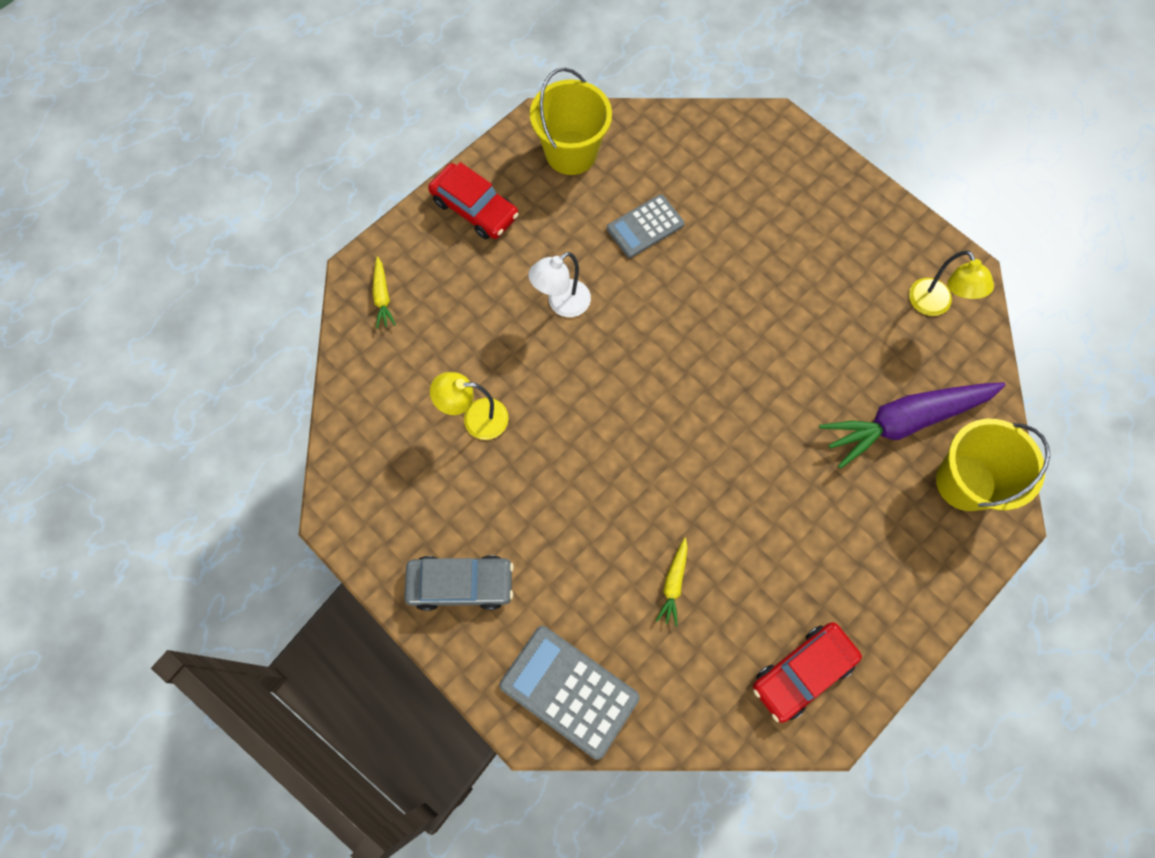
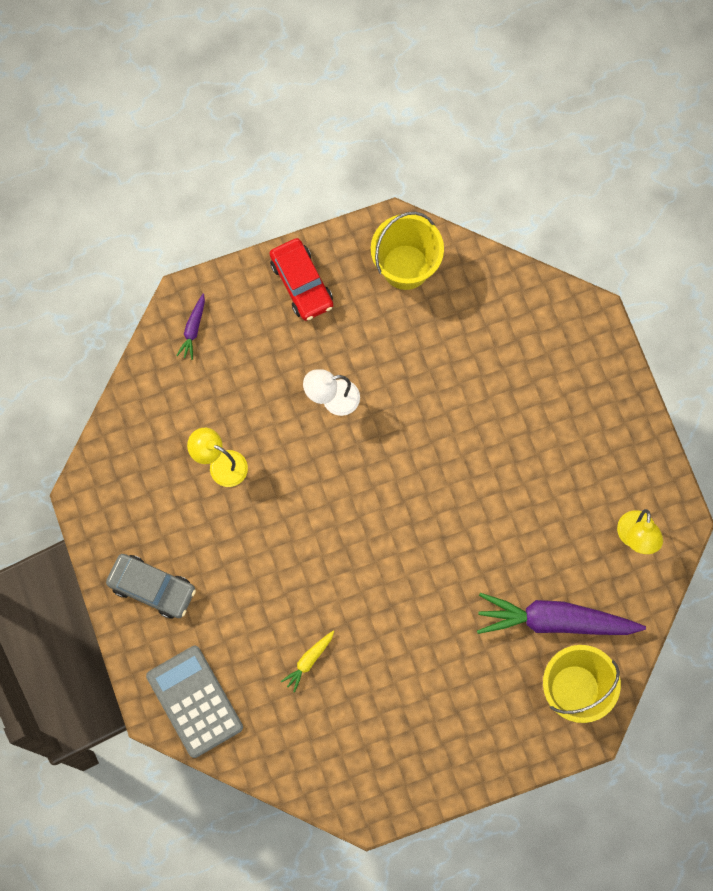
camera: 25 degrees right, 5 degrees up
(382, 297) = (193, 329): yellow carrot -> purple carrot
(645, 227) = (434, 362): grey calculator -> none
(802, 672) = (370, 768): red car -> none

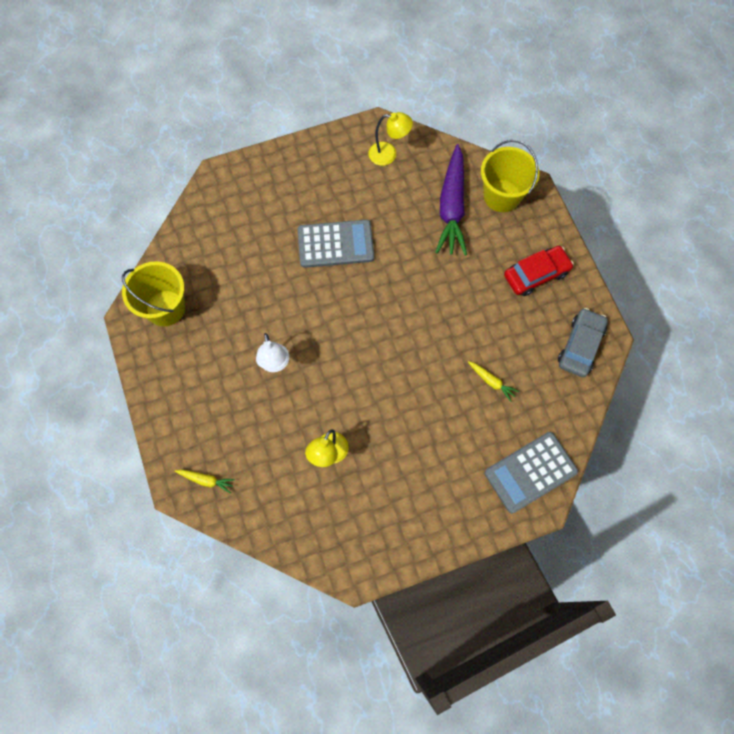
camera: 90 degrees left, 5 degrees down
(152, 588) = (436, 510): grey car -> grey car (580, 346)
(193, 329) = (206, 480): purple carrot -> yellow carrot
(301, 283) = (172, 389): red car -> red car (536, 274)
(496, 469) = (335, 244): none -> grey calculator

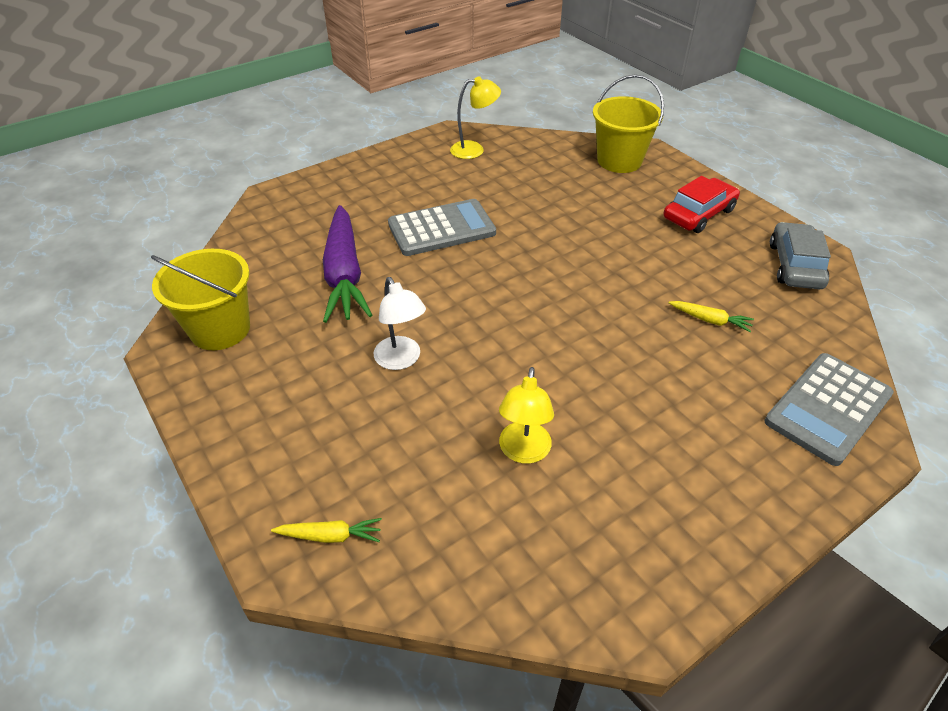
camera: 15 degrees left, 25 degrees down
(451, 207) = (568, 178): purple carrot -> purple carrot (344, 274)

